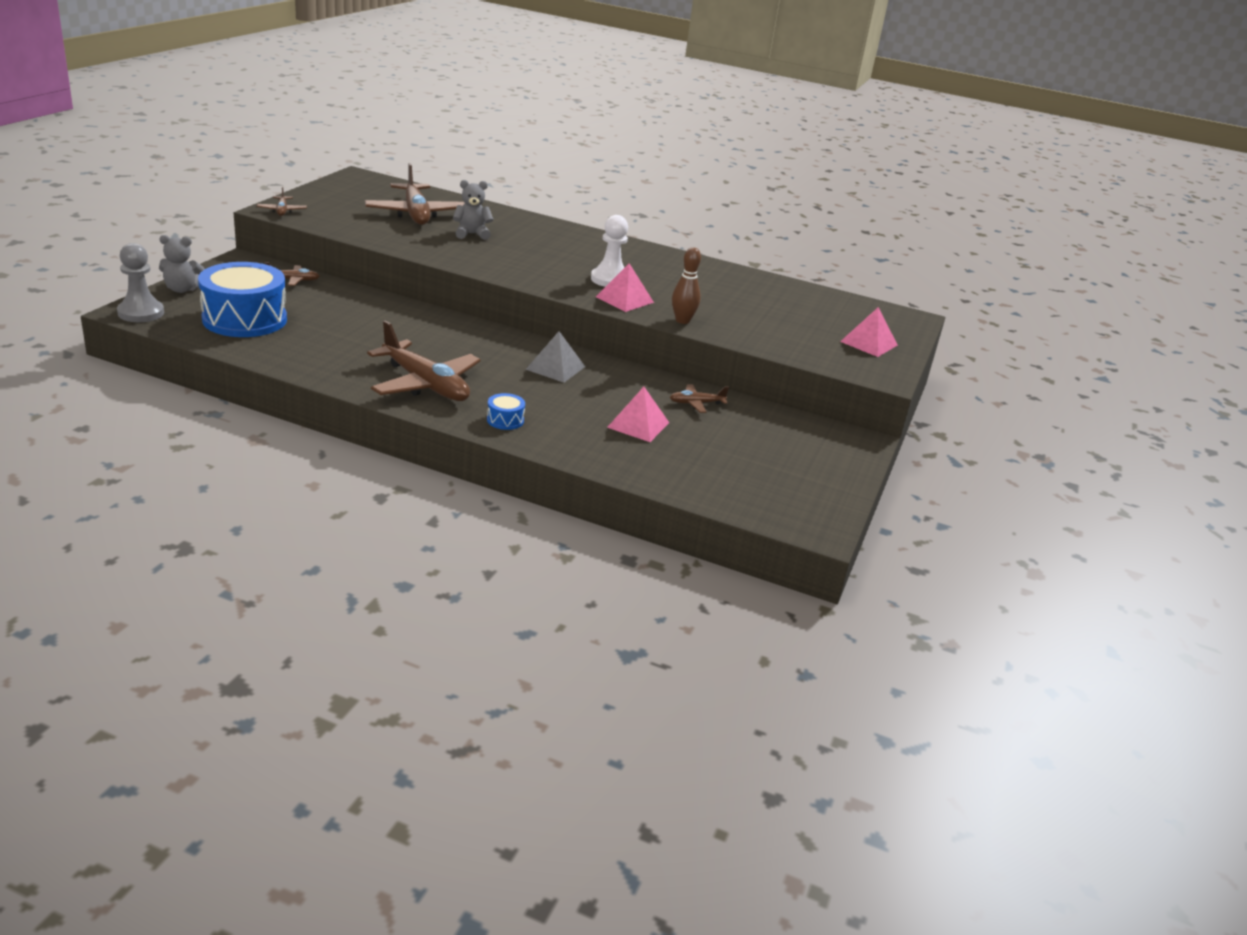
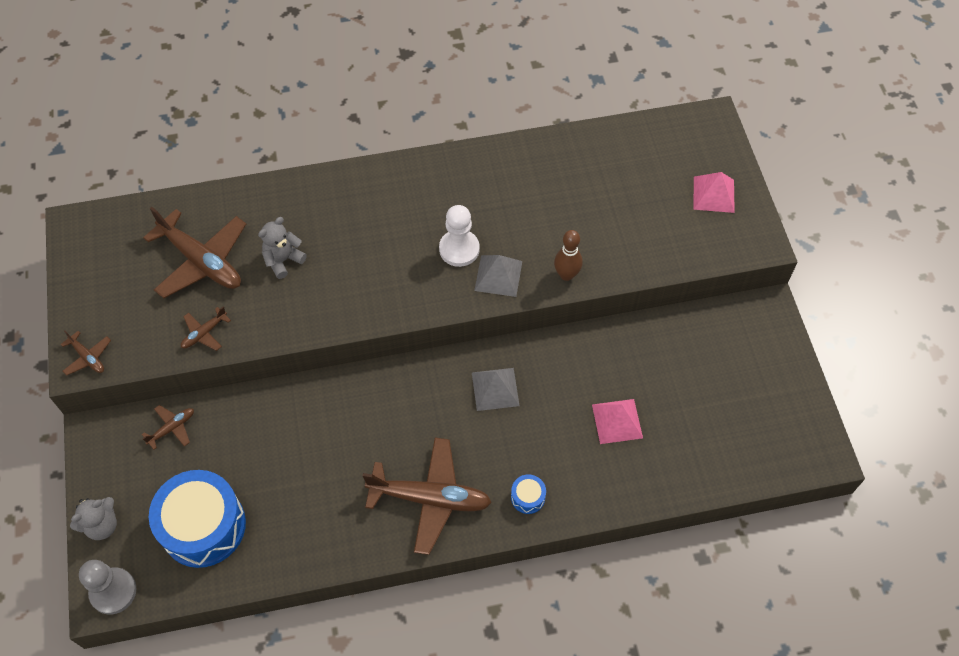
camera: 30 degrees left, 30 degrees up
(624, 299) = (498, 275): pink pyramid -> grey pyramid
(696, 403) = (629, 354): brown plane -> brown plane (204, 333)

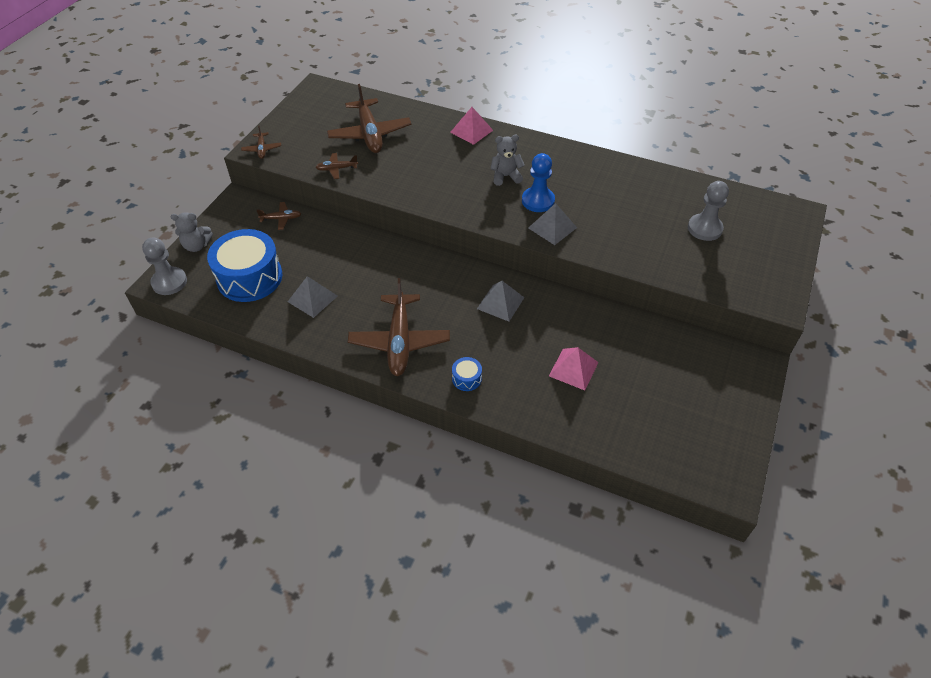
camera: 35 degrees right, 10 degrees down
(283, 260) = (418, 155): grey teddy bear -> grey teddy bear (505, 176)
(297, 507) = (312, 298): none -> grey pyramid
(430, 498) = (399, 341): brown plane -> brown plane turned 45 degrees clockwise
(459, 249) = (538, 201): white pawn -> blue pawn
(566, 275) = (603, 250): brown bowling pin -> none
(642, 190) = (704, 228): none -> grey pawn
(714, 194) = (763, 256): pink pyramid -> pink pyramid (471, 131)

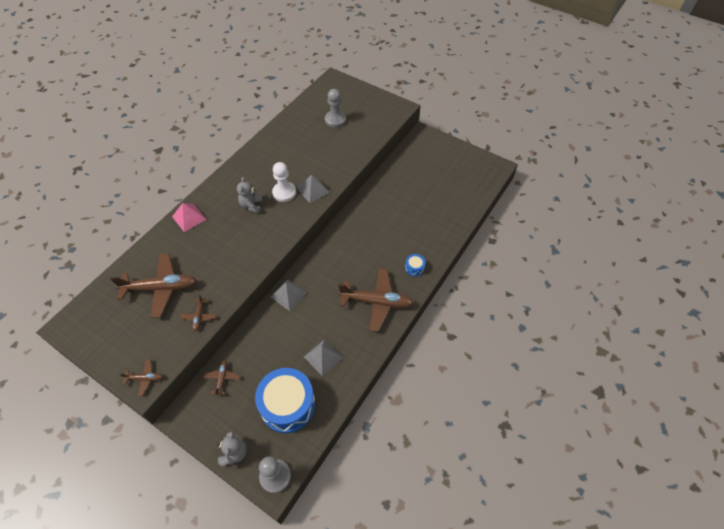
camera: 80 degrees left, 5 degrees up
(500, 303) = (354, 239): grey pyramid -> grey pyramid (288, 295)
(538, 201) = (284, 192): blue pawn -> white pawn
(573, 369) = (415, 213): pink pyramid -> none

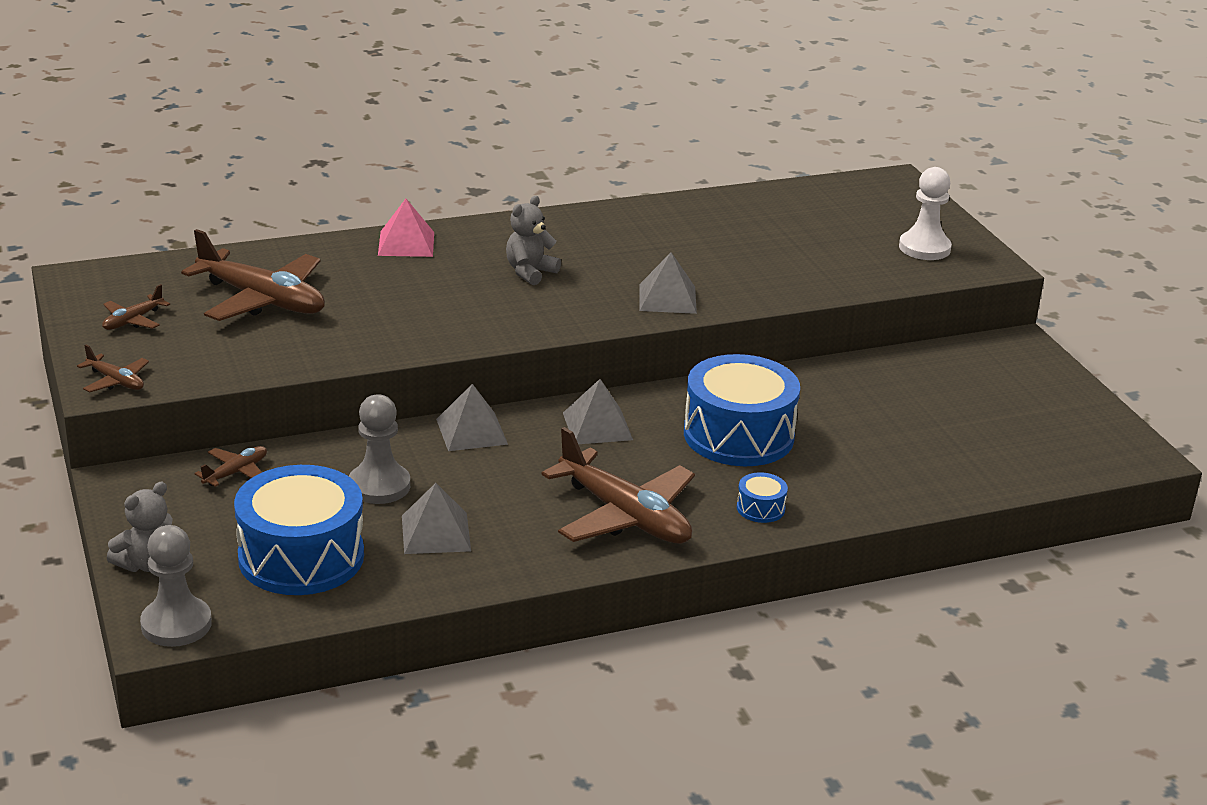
camera: 35 degrees right, 25 degrees down
(199, 317) = (279, 356): brown plane -> brown plane (133, 321)
(284, 192) = (609, 280): white pawn -> white pawn (924, 248)
(328, 262) = (597, 426): none -> grey pyramid
(335, 120) = (829, 231): grey pawn -> grey pawn (379, 486)
(377, 236) = (738, 435): none -> blue drum

